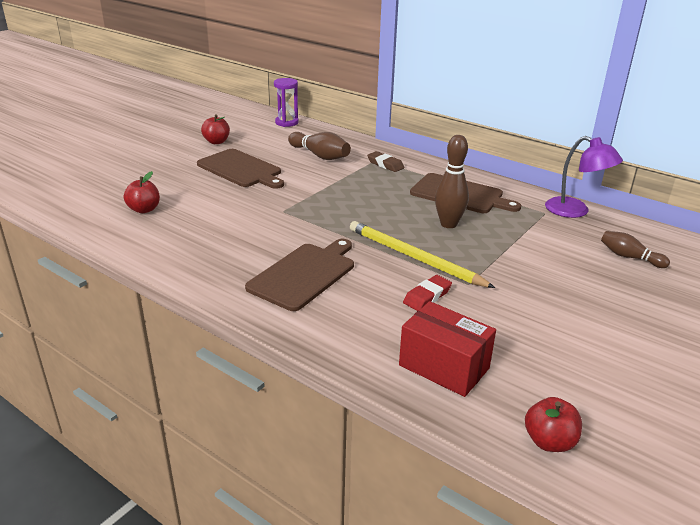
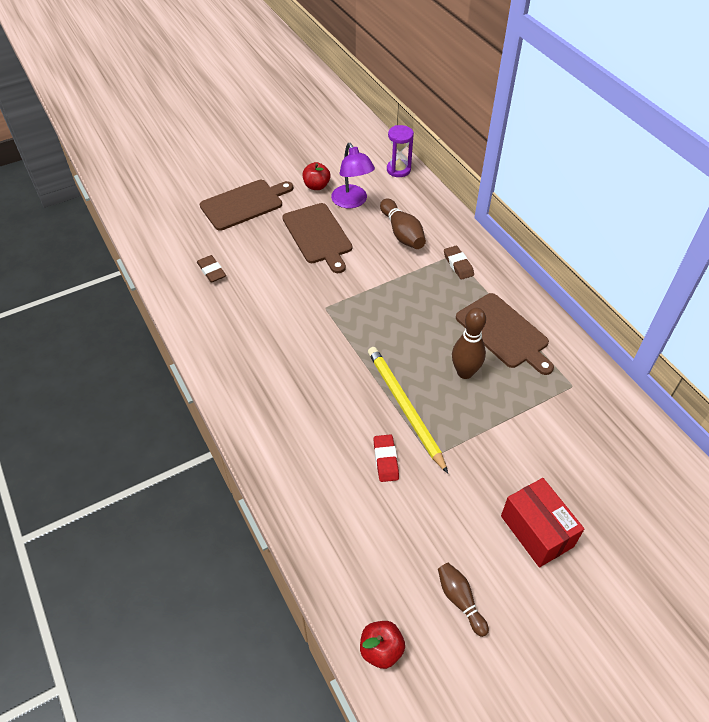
camera: 25 degrees right, 20 degrees up
(144, 209) = (211, 271): red apple -> brown eraser
(304, 274) = (299, 397): brown cutting board -> brown cutting board (244, 204)
(427, 296) = (386, 460): red eraser -> red eraser turned 75 degrees counterclockwise
(444, 367) = (350, 543): red box -> red box (536, 531)
(575, 211) = (607, 393): purple lamp -> purple lamp (352, 202)
(629, 257) = (613, 476): brown bowling pin -> brown bowling pin (460, 600)

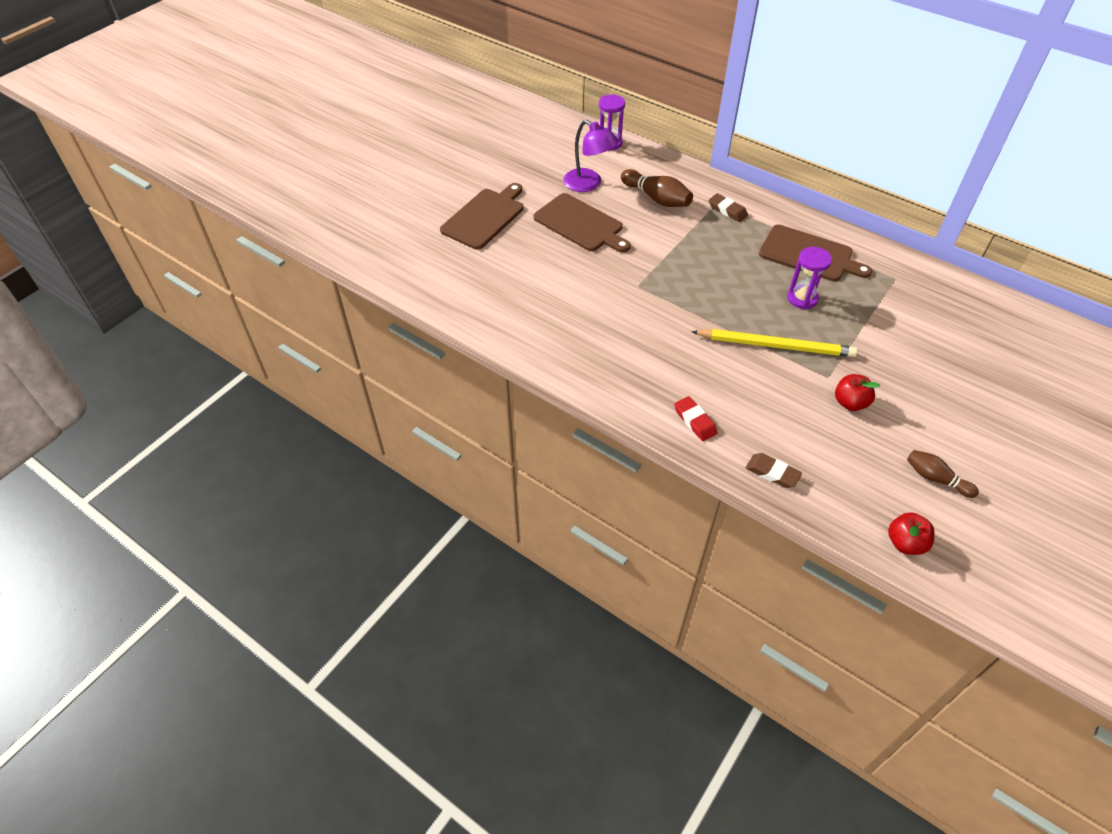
camera: 25 degrees left, 0 degrees up
(211, 271) = (502, 289): brown eraser -> brown eraser (772, 473)
(316, 186) = (543, 180): red apple -> red apple (850, 403)
(386, 460) = (792, 394): red eraser -> red eraser (695, 421)
(405, 408) = (775, 345): yellow pencil -> yellow pencil turned 150 degrees clockwise
(465, 372) = (802, 298): brown bowling pin -> purple hourglass
(536, 531) = (952, 402): red box -> none

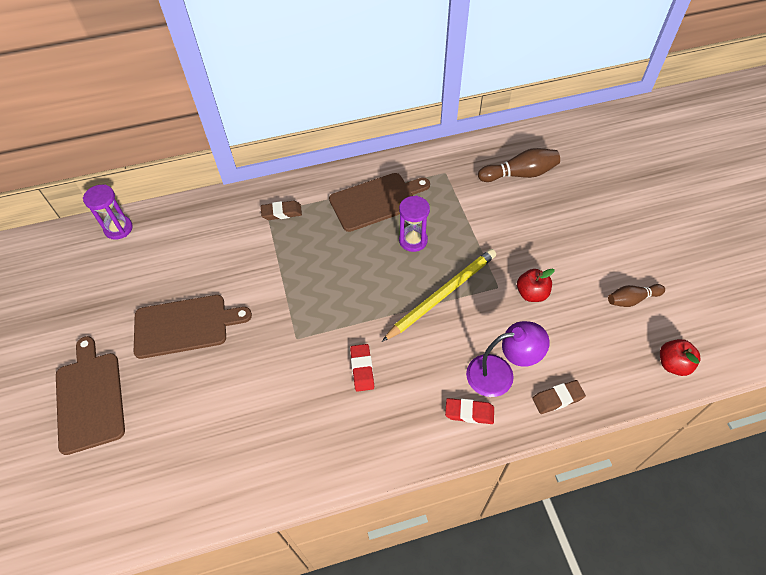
camera: 50 degrees left, 5 degrees up
(588, 184) = (147, 282): purple lamp -> purple lamp (500, 374)
(657, 198) = (218, 247): brown bowling pin -> brown bowling pin (520, 174)
(657, 336) = (362, 369): none -> red eraser

